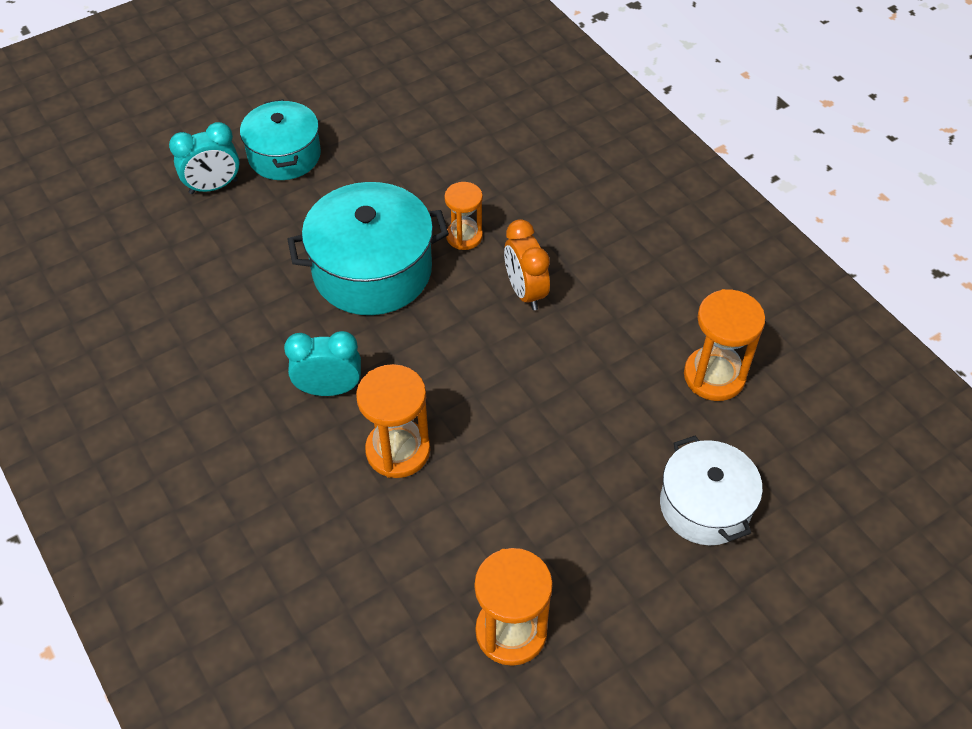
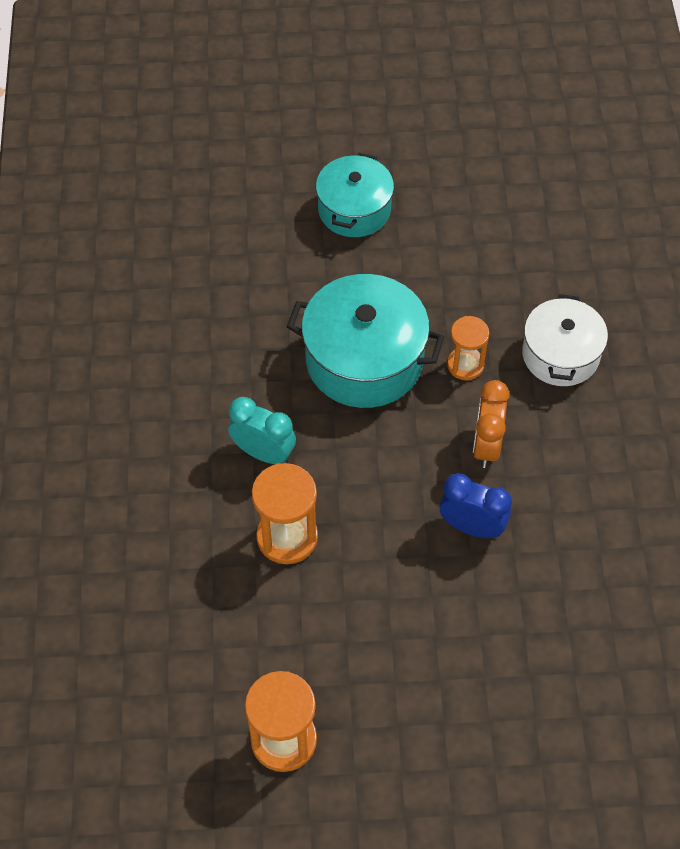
camera: 30 degrees right, 5 degrees up
(213, 187) = (276, 214): turquoise clock -> none
(557, 363) = (472, 527): none -> blue clock
(705, 505) = (516, 724): white pot -> white pot (560, 355)
(714, 376) = (606, 611): orange hourglass -> none

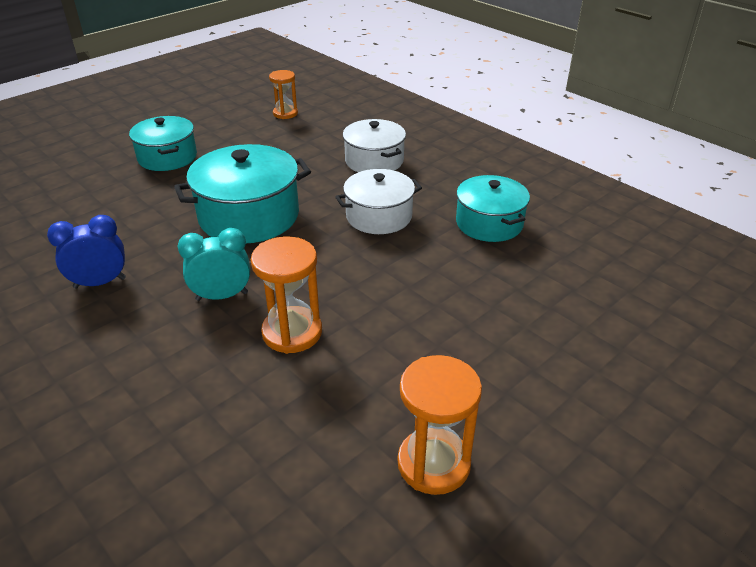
camera: 40 degrees left, 20 degrees down
(465, 365) = (321, 189): orange hourglass -> orange hourglass (285, 113)
(472, 527) = (418, 257): blue clock -> blue clock (100, 283)
(486, 445) = (379, 216): orange clock -> white pot
(586, 532) = (489, 223): none -> turquoise pot

